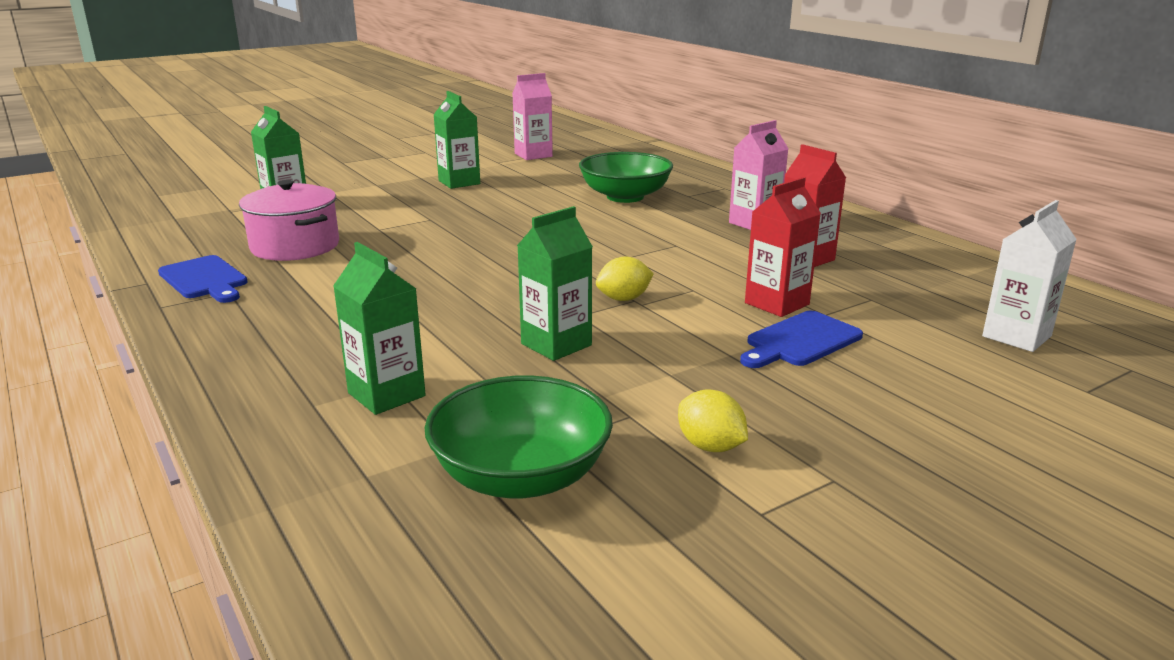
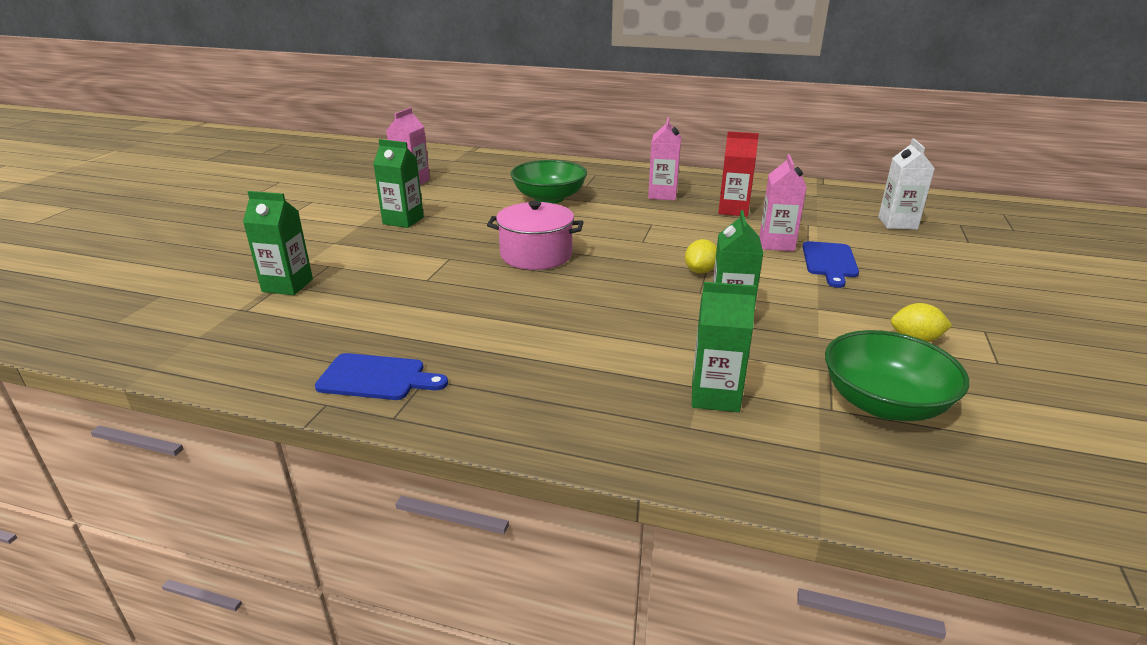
camera: 40 degrees left, 5 degrees up
(295, 246) = (389, 319): pink pot -> pink pot (536, 255)
(777, 304) = (776, 244): red carton -> pink carton

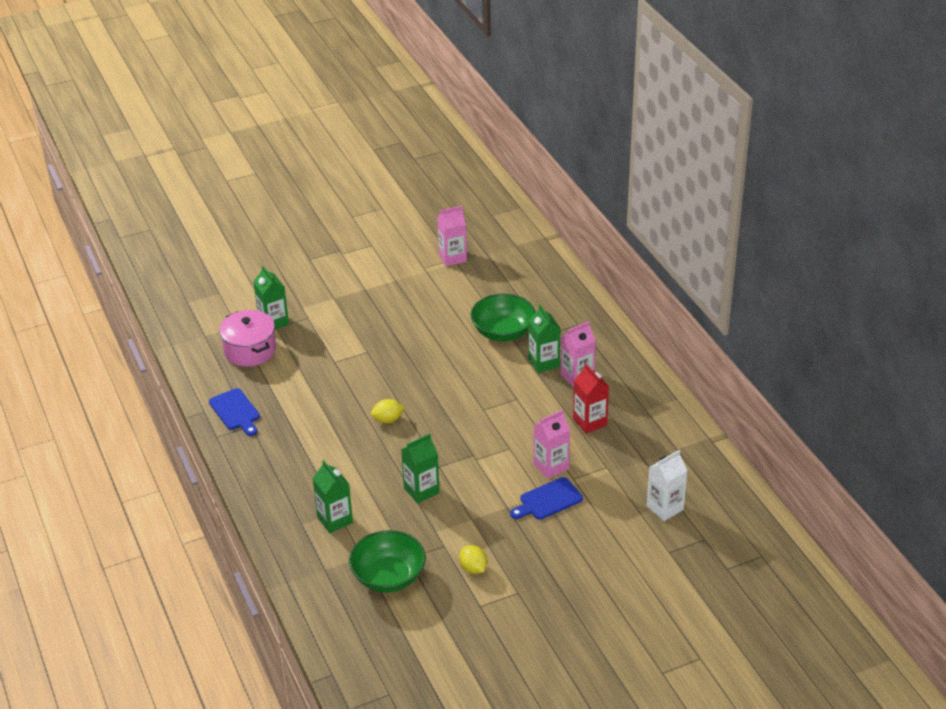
camera: 50 degrees right, 10 degrees up
(403, 221) = (392, 300): green carton -> green carton (544, 362)
(536, 255) = (411, 380): pink pot -> pink pot (250, 350)
(700, 271) = (467, 453): yellow lemon -> yellow lemon (388, 420)

